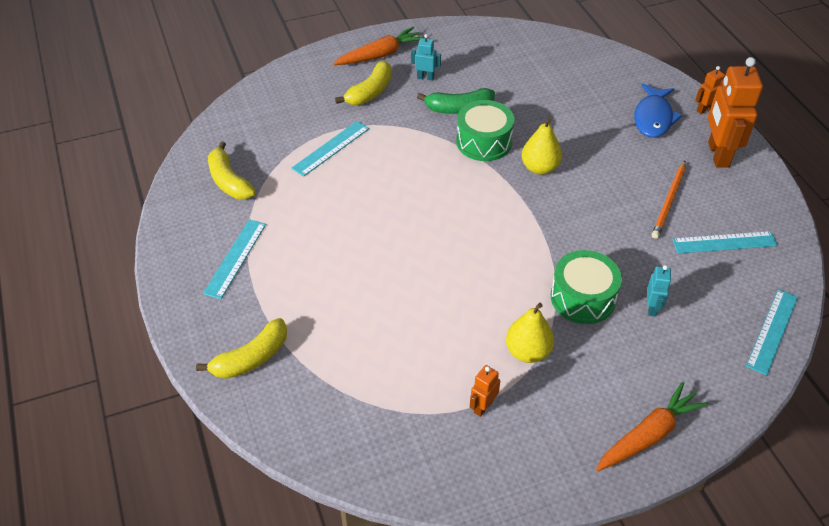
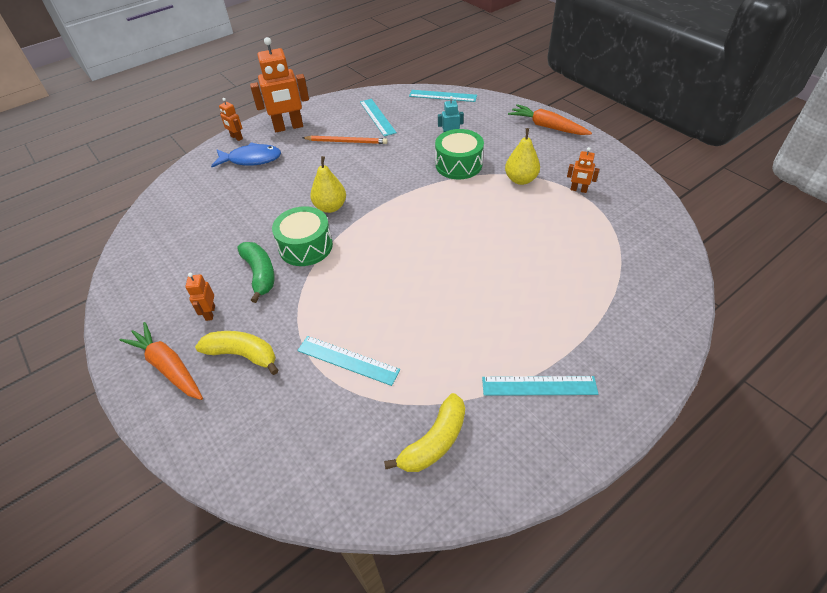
camera: 105 degrees left, 0 degrees up
(251, 358) = (636, 327): yellow banana -> none
(425, 77) = (210, 313): turquoise robot -> orange robot

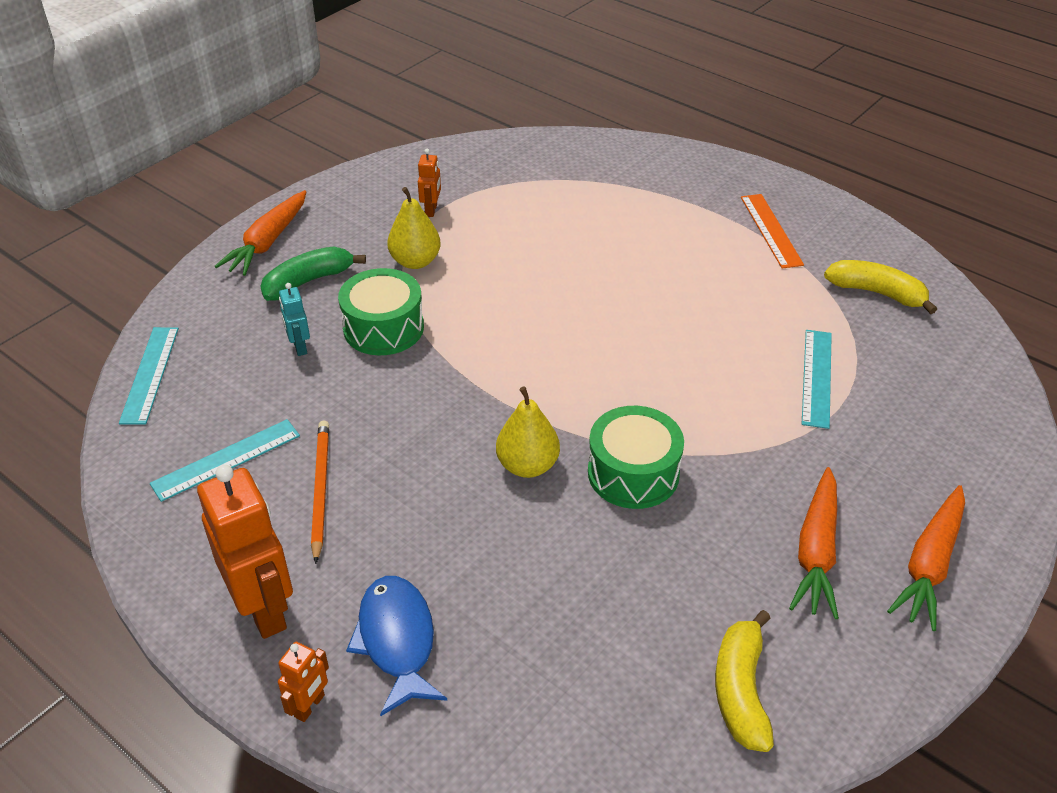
camera: 105 degrees left, 5 degrees down
(210, 313) = (816, 551): orange robot -> orange carrot
(243, 354) = (864, 484): yellow banana -> yellow banana (741, 690)
(260, 274) = (714, 514): green banana -> green banana (308, 281)
(539, 386) = (771, 230): turquoise ruler -> orange ruler

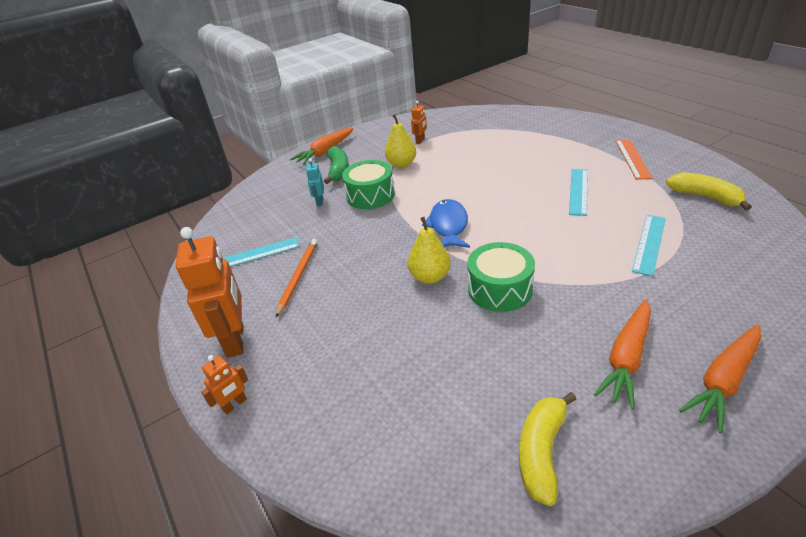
camera: 20 degrees right, 5 degrees down
(150, 374) = (235, 209): turquoise ruler -> turquoise ruler (578, 191)
(308, 281) = (338, 171): green banana -> green banana turned 105 degrees clockwise
(397, 641) = (306, 372): blue fish -> blue fish (448, 226)

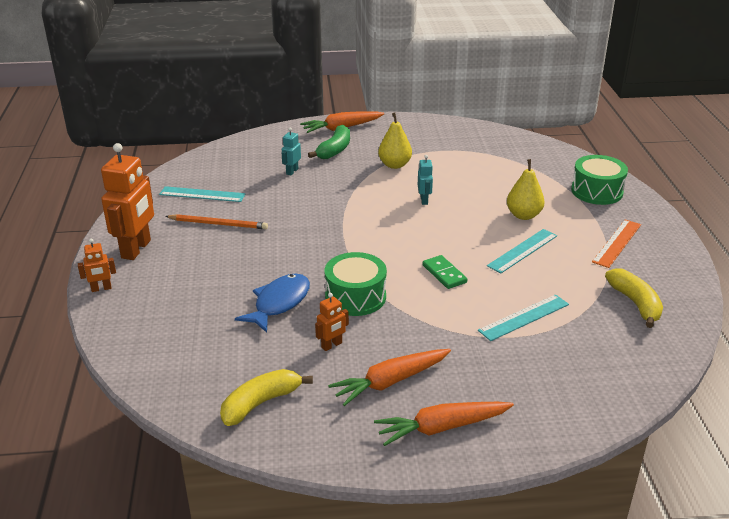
camera: 25 degrees right, 5 degrees down
(298, 276) = (218, 224): orange pencil -> orange pencil turned 60 degrees clockwise
(370, 195) = (338, 182): green drum -> green drum (597, 191)
(420, 141) = (436, 149): orange robot -> orange robot (332, 345)
(430, 277) = (313, 265): yellow pear -> yellow pear (523, 215)
(448, 226) = (372, 233): blue fish -> blue fish (279, 303)
(457, 182) = (424, 200): none -> turquoise robot
(546, 235) = (444, 274): none -> green domino

